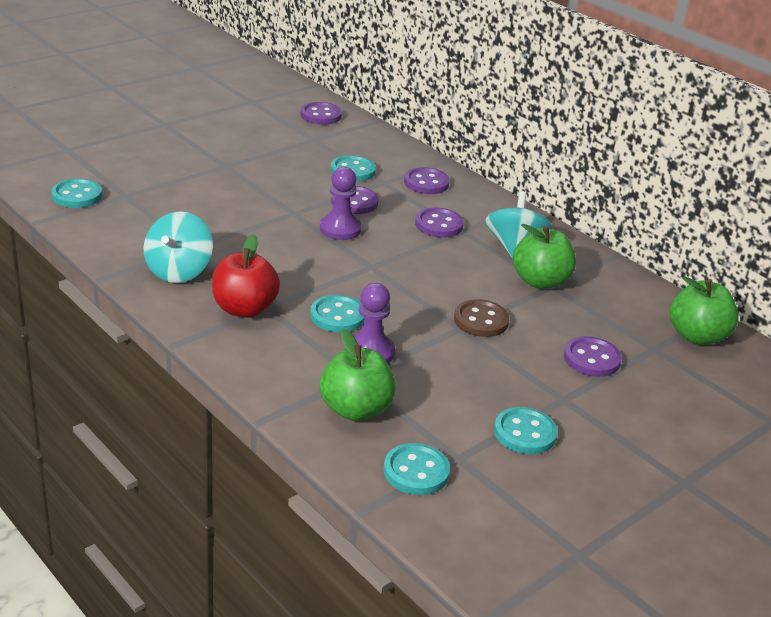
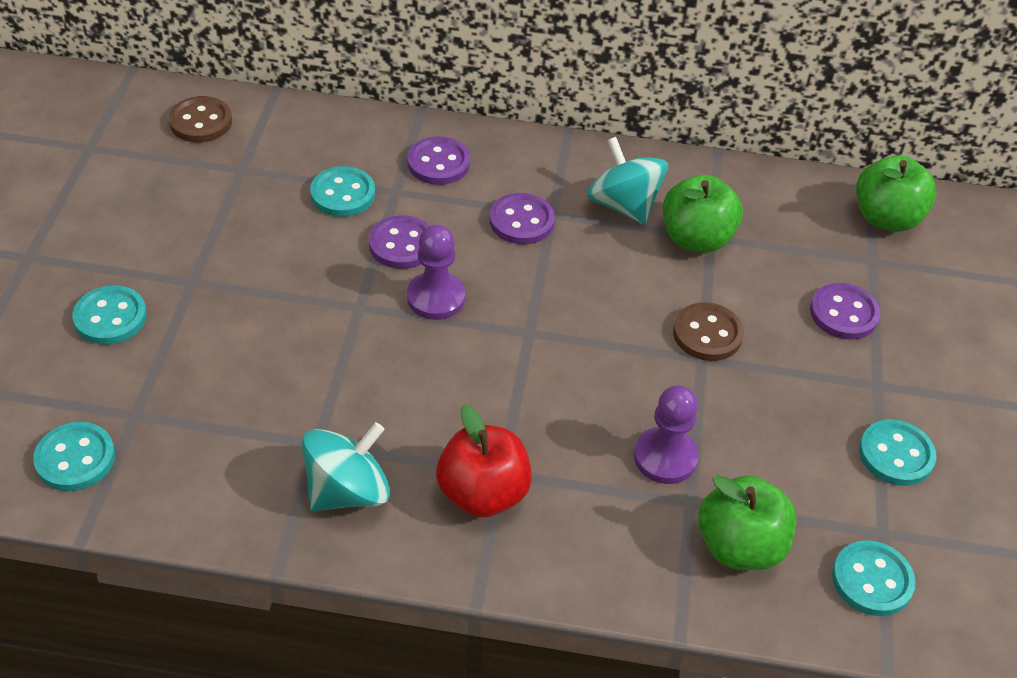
camera: 40 degrees left, 15 degrees up
(178, 271) = (347, 491): turquoise spinning top -> turquoise spinning top turned 105 degrees counterclockwise
(321, 115) = (201, 122): purple button -> brown button
(337, 316) = (580, 431): turquoise button -> turquoise button (110, 317)

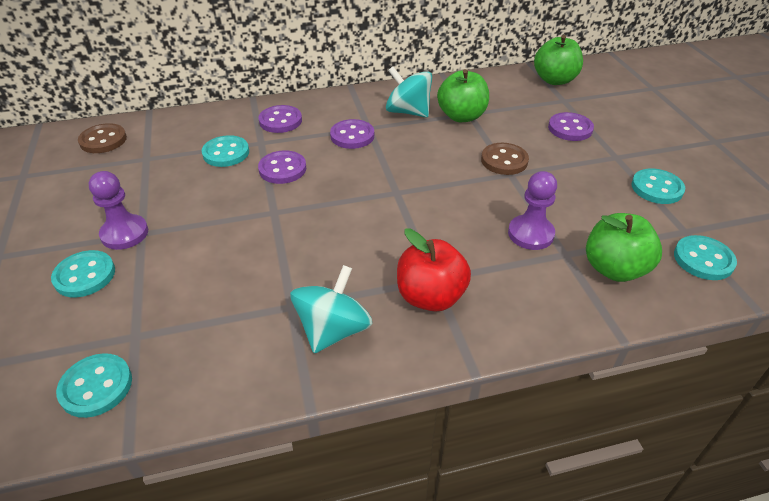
camera: 20 degrees left, 5 degrees down
(436, 298) = (323, 191): purple pawn -> purple pawn (124, 233)

